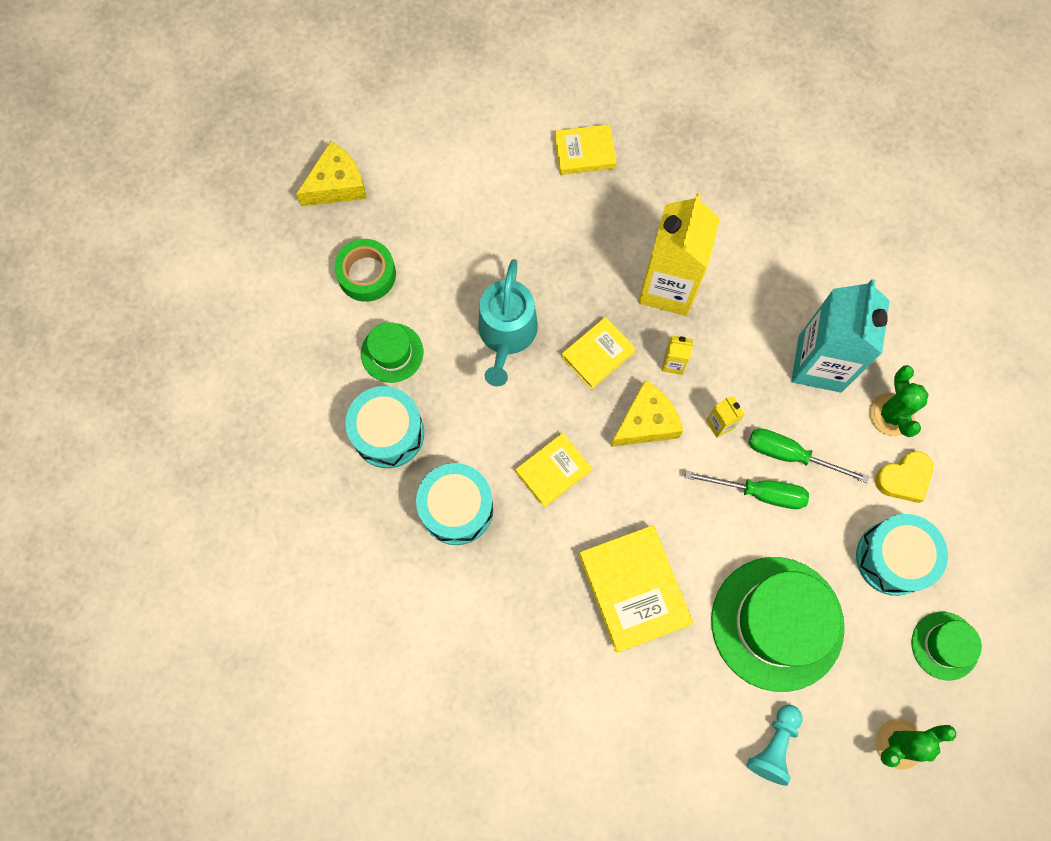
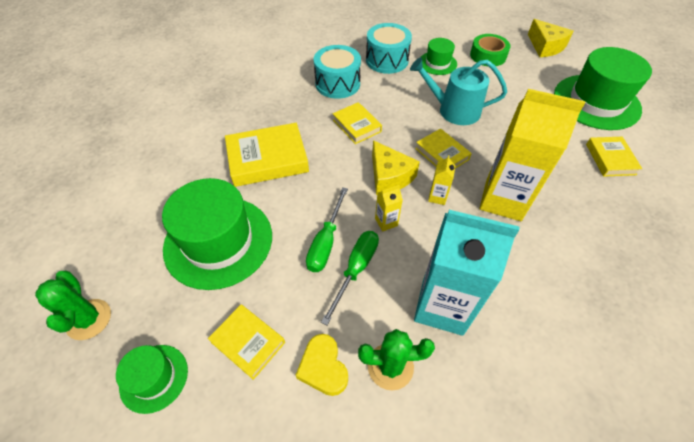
camera: 95 degrees right, 20 degrees down
(471, 142) = (596, 102): none -> green hat
(774, 745) = (130, 228): turquoise pawn -> none
(892, 558) = (248, 342): turquoise drum -> yellow book

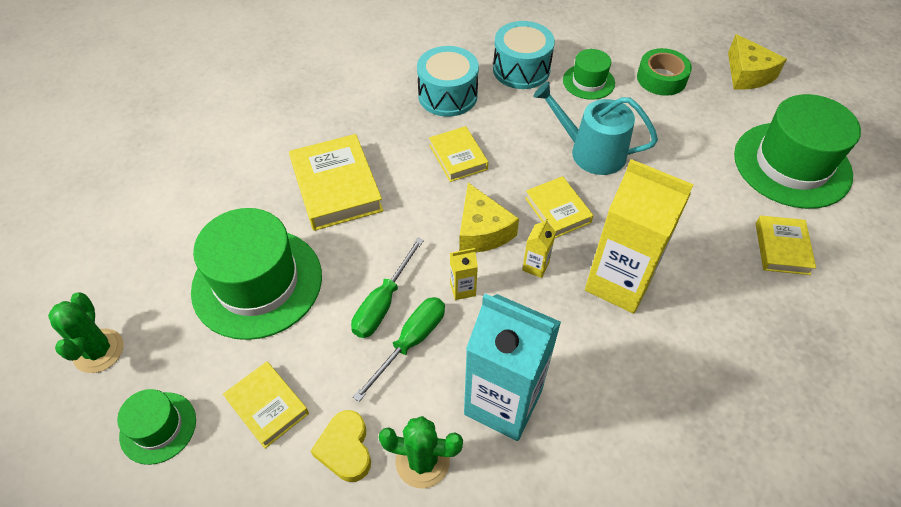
camera: 10 degrees right, 0 degrees up
(267, 159) = (336, 187): yellow book -> yellow book turned 75 degrees clockwise

